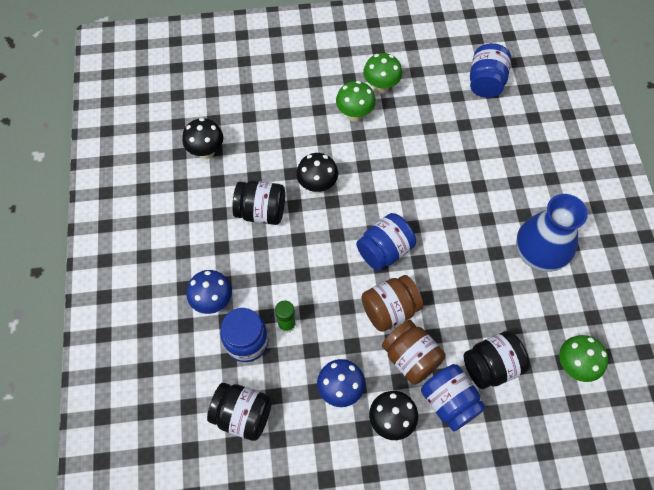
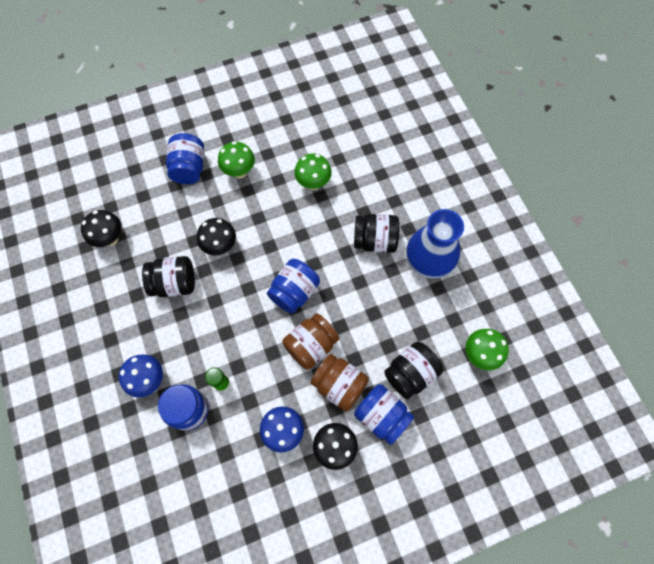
camera: 15 degrees left, 5 degrees up
(243, 415) = (201, 479): black jar -> black jar (375, 240)
(381, 87) = (257, 140): green mushroom -> green mushroom (313, 183)
(486, 82) = (349, 115): blue jar -> blue jar (189, 168)

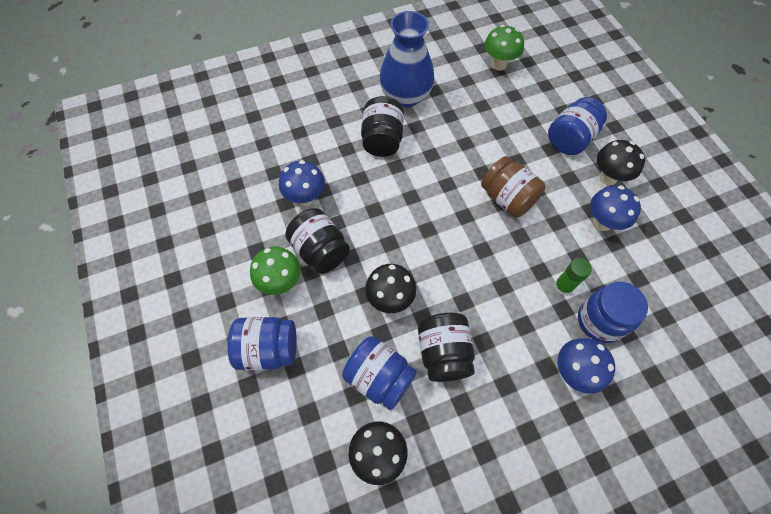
camera: 90 degrees left, 5 degrees down
(294, 292) = (447, 215): blue jar -> blue jar (379, 377)
(313, 183) = (306, 198): green mushroom -> blue mushroom
(339, 385) = (546, 173): brown jar -> none
(410, 373) = (524, 115): black jar -> black jar (320, 250)

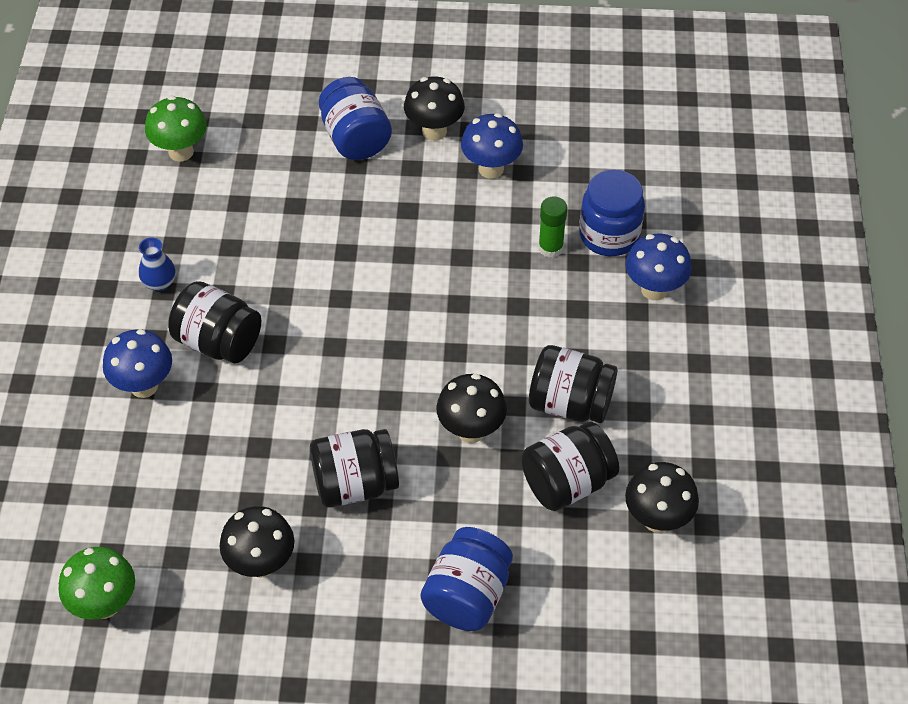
camera: 65 degrees left, 10 degrees down
(247, 227) = (261, 563): none -> black mushroom
(281, 282) = (377, 548): green mushroom -> green mushroom (105, 604)
(306, 198) = (258, 472): blue mushroom -> blue mushroom (144, 386)
(379, 377) = (567, 483): blue jar -> black jar
(405, 96) = (159, 283): blue vase -> blue vase, size x0.42
(507, 198) = (402, 244): brown jar -> none

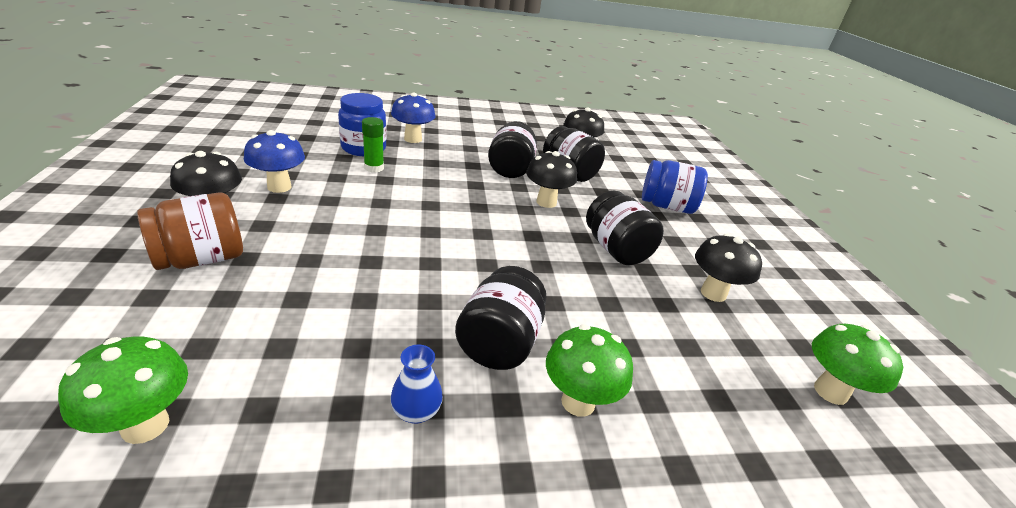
camera: 105 degrees left, 20 degrees down
(144, 386) = (578, 402): blue mushroom -> green mushroom
(355, 139) = (201, 259): blue jar -> brown jar

